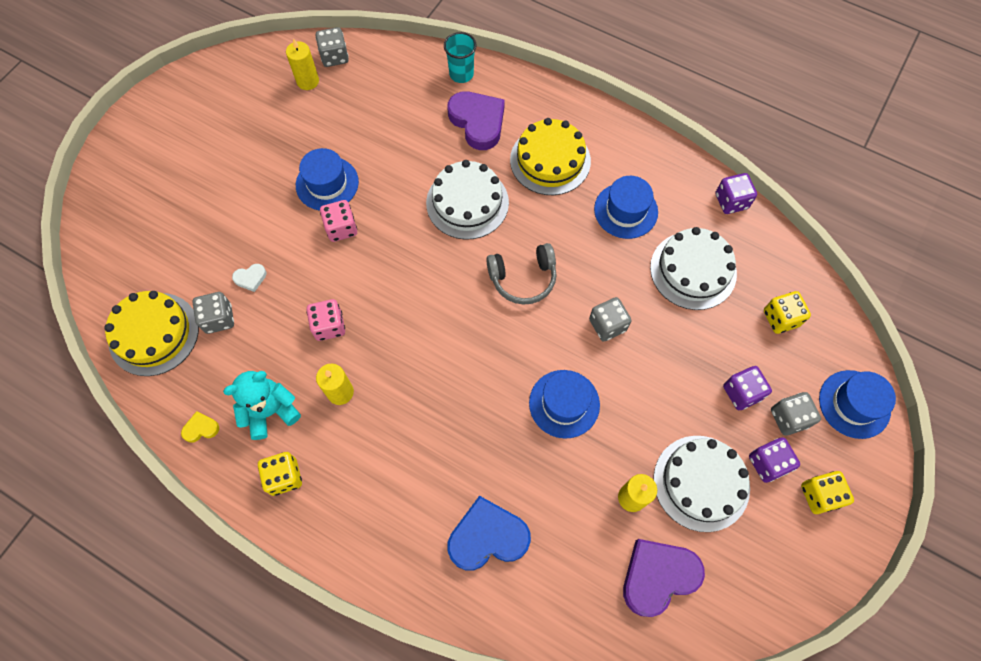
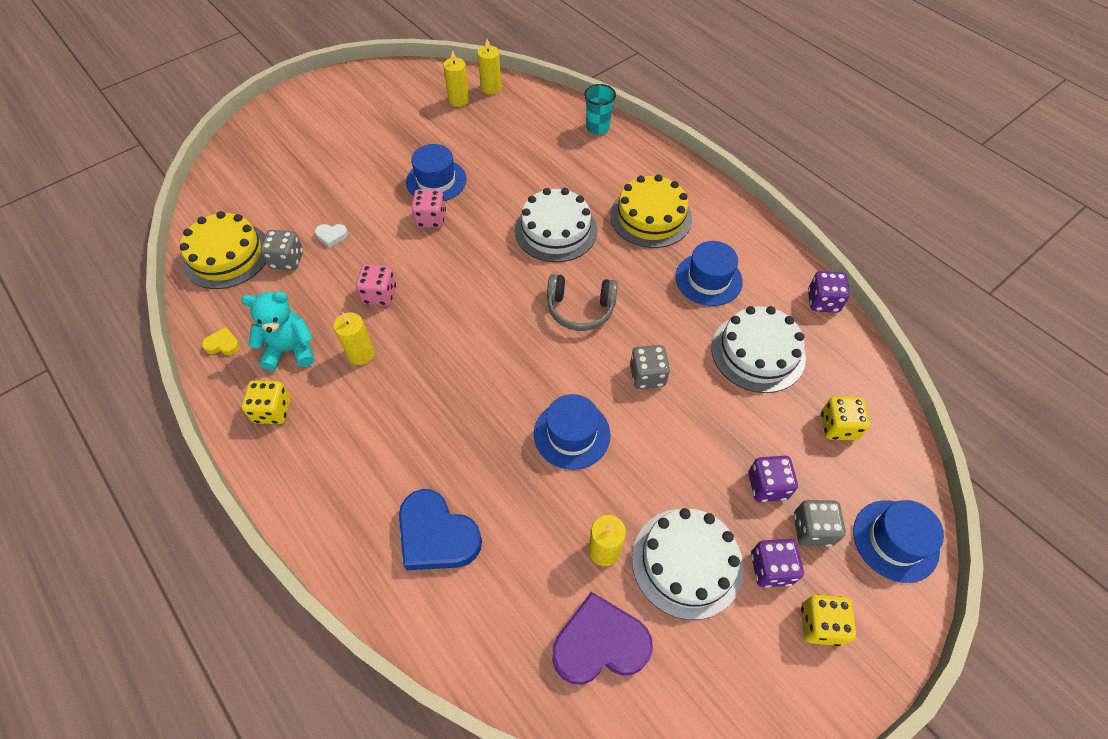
camera: 20 degrees right, 10 degrees down
(334, 57) = (491, 88): grey dice -> yellow candle
(478, 122) = (595, 168): purple heart -> none
(487, 537) = (437, 535): blue heart -> blue heart turned 150 degrees counterclockwise

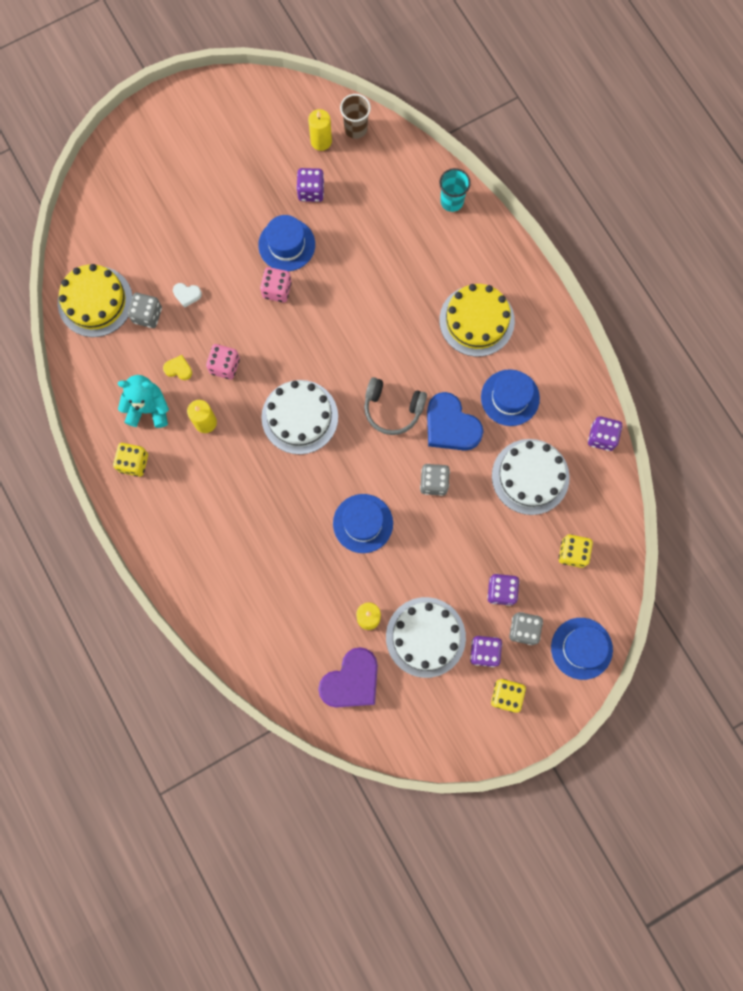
camera: 10 degrees right, 20 degrees up
(223, 344) = (94, 394): yellow heart -> yellow heart (178, 369)
(437, 535) = (250, 586): blue heart -> blue heart (451, 426)
(455, 137) = (311, 191): none -> purple dice
(491, 88) = (355, 129): yellow candle -> brown cup
(556, 230) = (387, 321): white cake -> white cake (299, 417)
(599, 643) = (351, 681): purple heart -> purple heart turned 135 degrees clockwise

